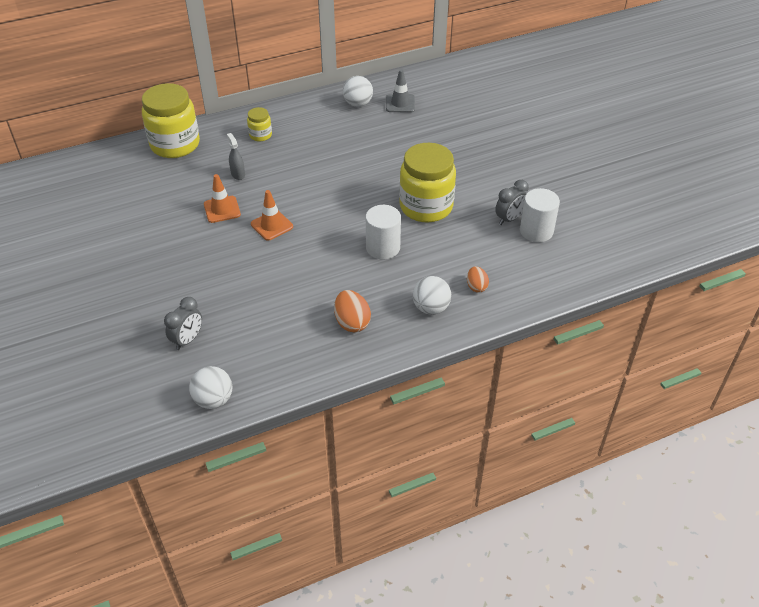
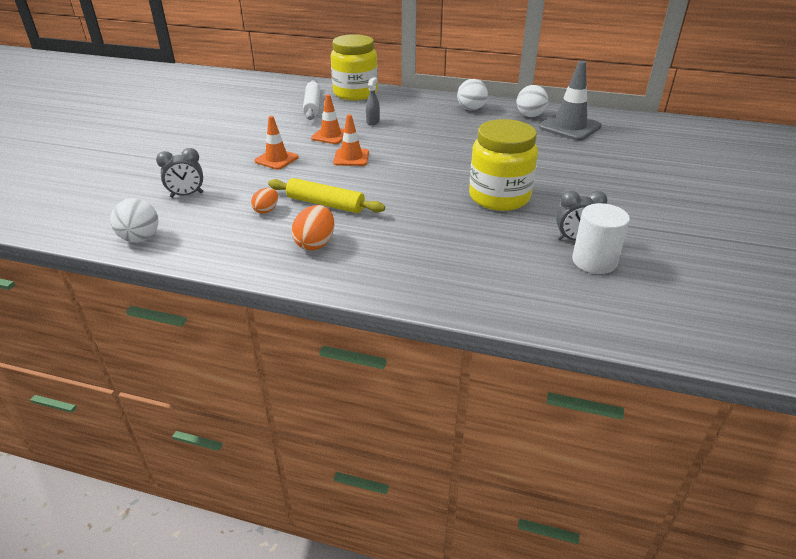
camera: 40 degrees right, 10 degrees down
(155, 181) = (312, 106): none -> white rolling pin
(211, 261) = (276, 159): none -> orange traffic cone
(260, 135) = (423, 108): yellow jar -> none
(312, 283) = (325, 204): none -> yellow rolling pin
(383, 248) = (418, 207): white cylinder -> none
(400, 103) = (570, 127): grey traffic cone -> grey traffic cone, size x1.59
(431, 308) = (398, 268): white ball -> white ball (471, 109)
(476, 286) = (467, 274): orange egg -> orange egg (266, 210)

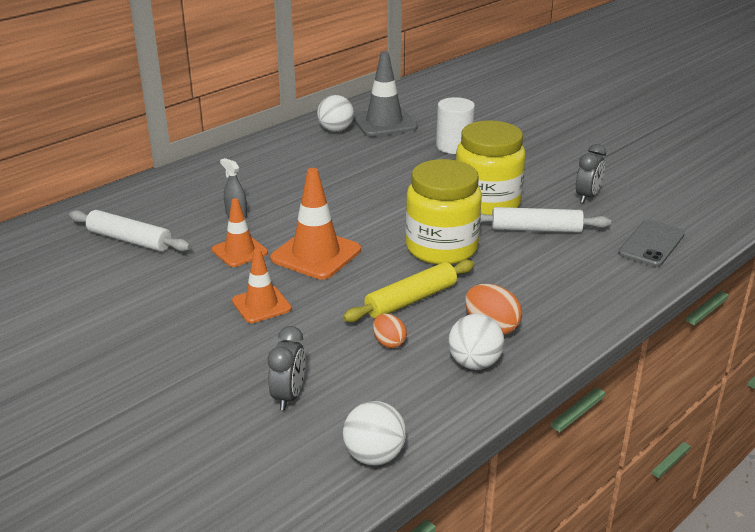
camera: 60 degrees left, 5 degrees down
(351, 158) = (316, 254): orange traffic cone -> orange traffic cone, size x1.59
(355, 93) = (133, 201): yellow jar -> yellow jar (441, 248)
(471, 109) = (279, 151): white ball -> white ball (474, 363)
(483, 228) = (536, 229): none -> white rolling pin
(530, 292) = (651, 244): none -> grey phone
(594, 261) = (625, 201): white cylinder -> white cylinder (454, 146)

